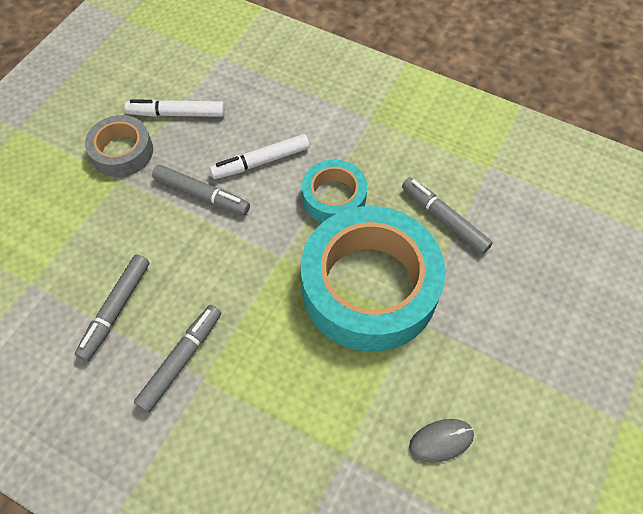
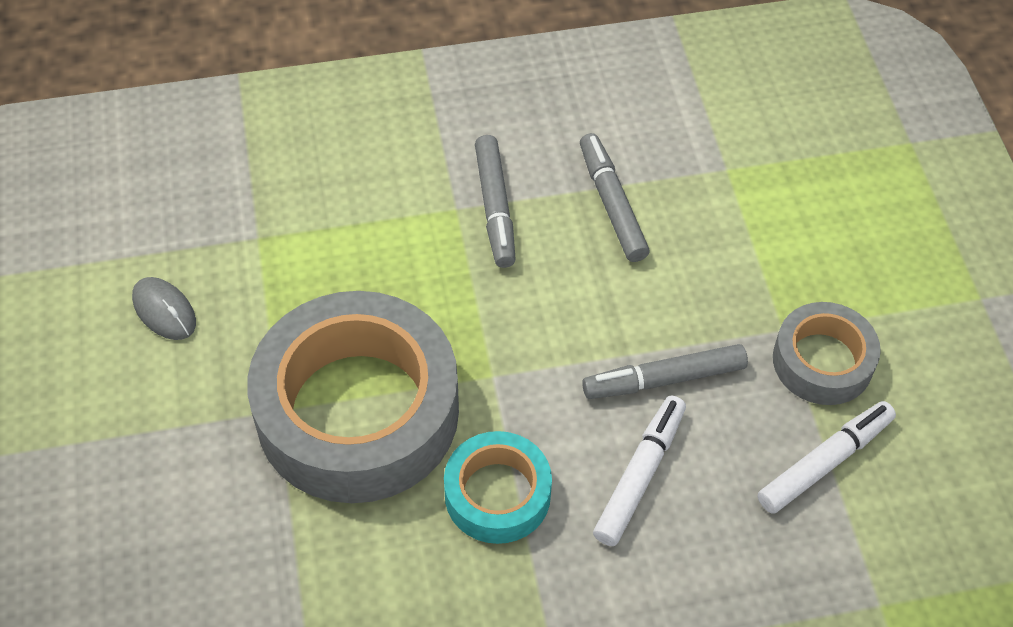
camera: 140 degrees right, 5 degrees down
(369, 287) = (357, 411): turquoise tape -> grey tape
(441, 441) = (164, 310): grey mouse -> grey mouse turned 75 degrees counterclockwise
(444, 220) = (325, 568): grey marker -> none

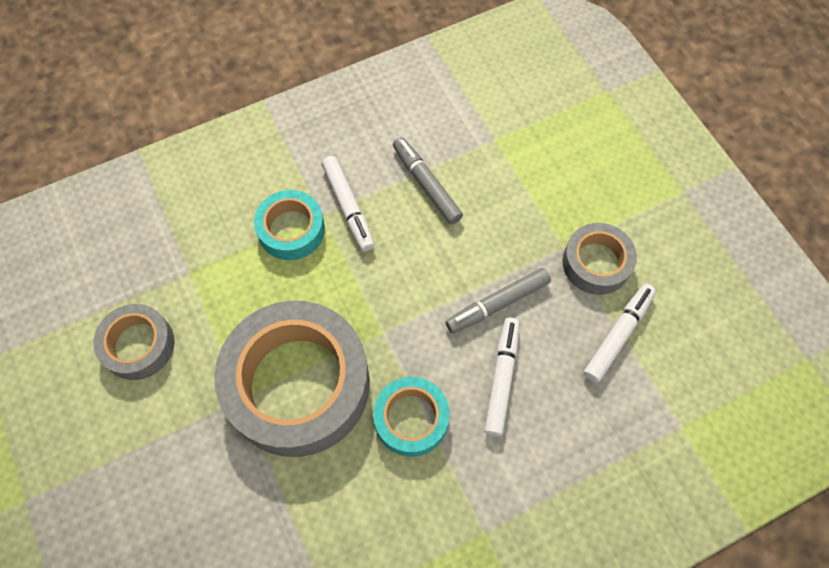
camera: 15 degrees left, 10 degrees up
(164, 310) = (138, 345): grey mouse -> grey tape
(409, 218) = (291, 230): none -> turquoise tape
(495, 207) = (348, 207): grey marker -> white marker

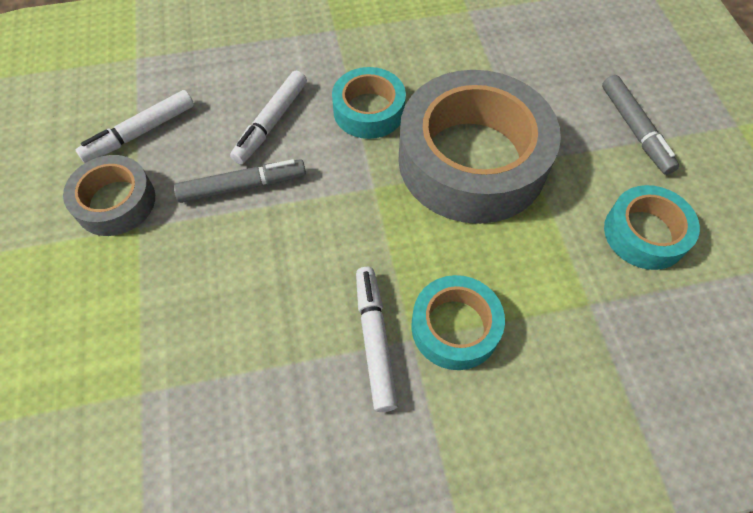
camera: 165 degrees left, 5 degrees down
(138, 345) = (645, 233): grey tape -> turquoise tape
(426, 185) = (263, 346): grey marker -> grey marker (635, 129)

